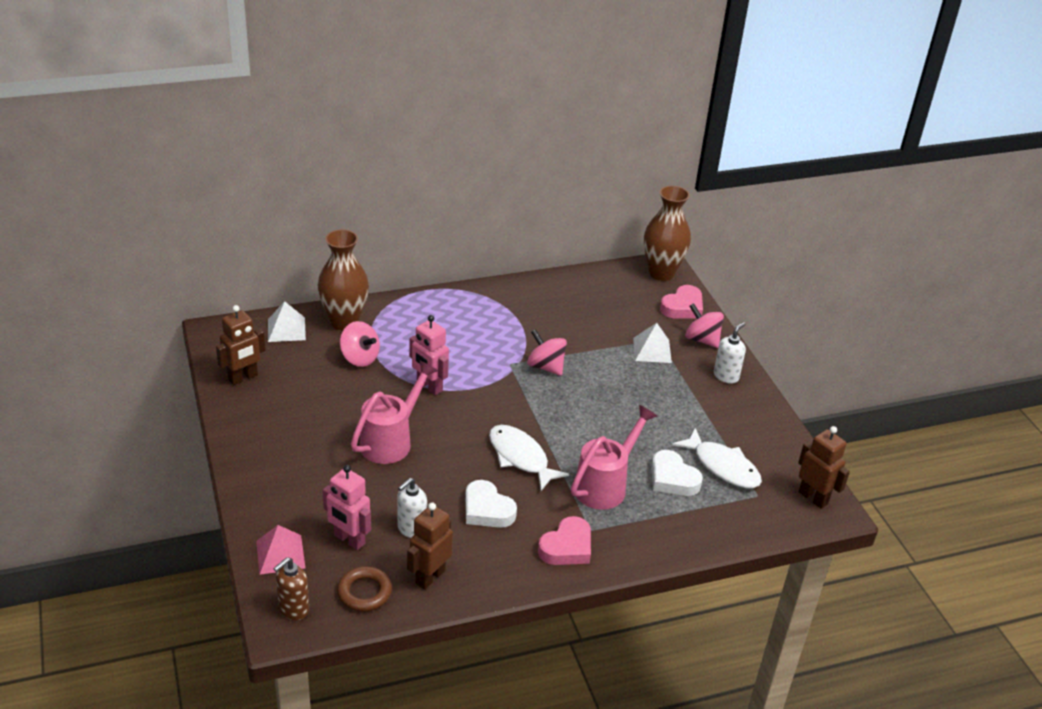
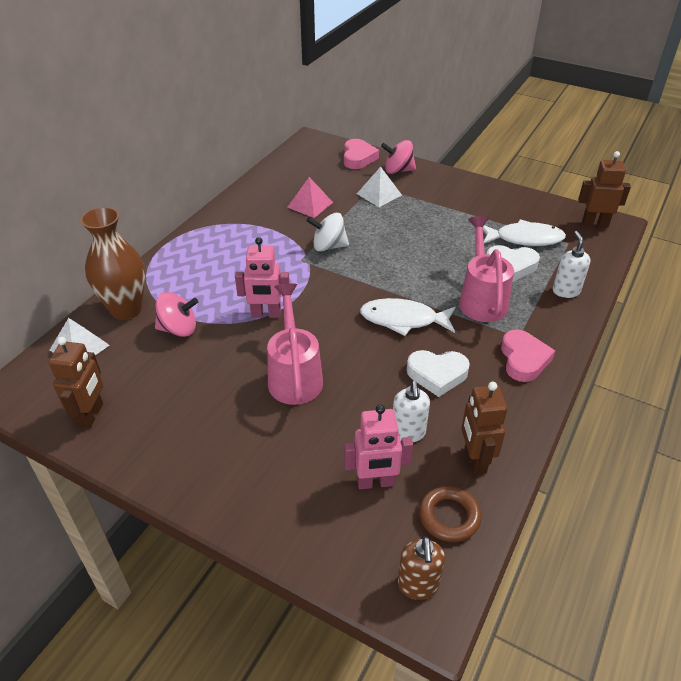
camera: 40 degrees left, 5 degrees up
(280, 554) = (339, 545): pink pyramid -> pink pyramid (310, 204)
(546, 367) = (328, 246): pink spinning top -> white spinning top
(661, 273) = (315, 145): brown vase -> none
(726, 376) = (444, 184): white soap dispenser -> white soap dispenser (566, 291)

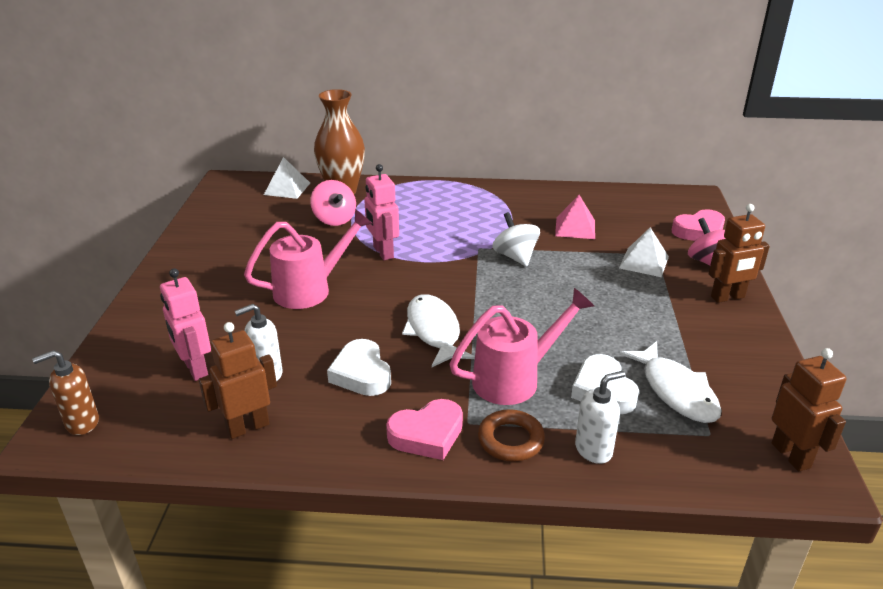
camera: 65 degrees right, 10 degrees down
(91, 415) = (218, 216): brown robot -> brown robot (728, 297)
(449, 516) = (166, 425): brown ring -> brown ring (510, 440)

